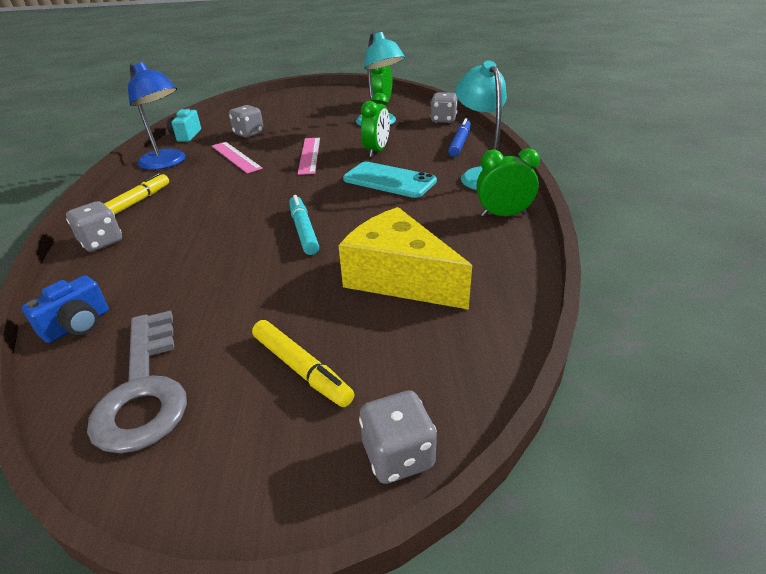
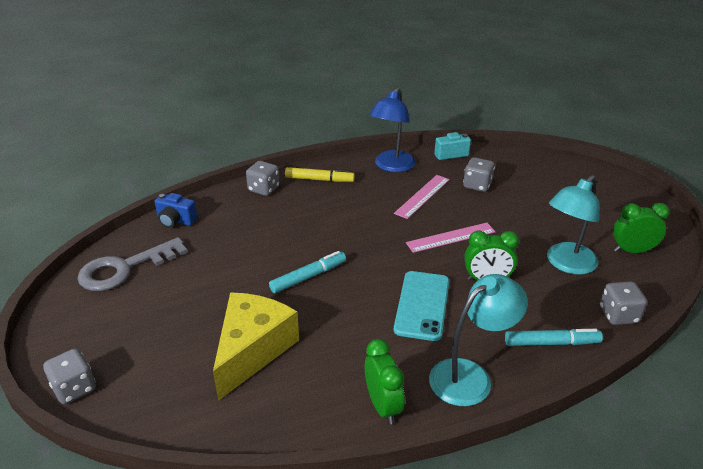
camera: 70 degrees right, 0 degrees up
(301, 369) = (144, 326): yellow marker -> none
(460, 143) = (551, 343): blue marker -> turquoise marker

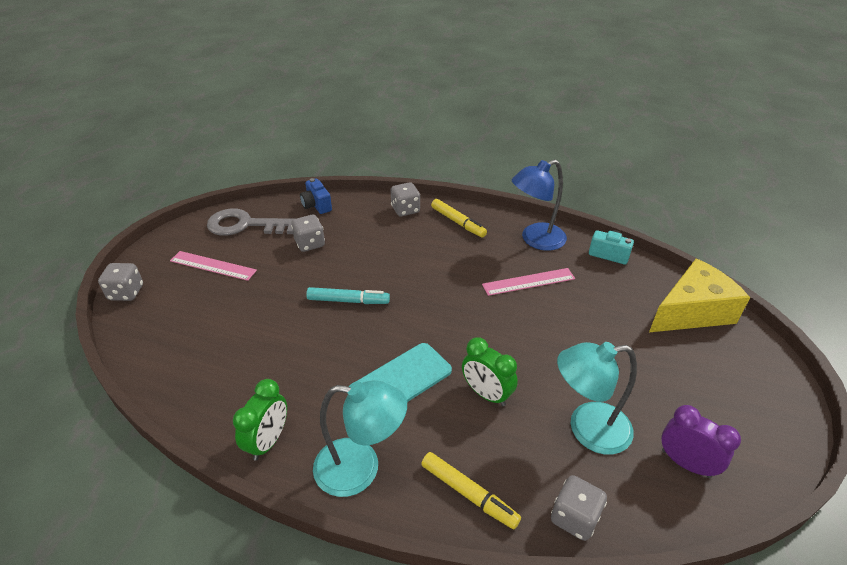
camera: 40 degrees right, 5 degrees up
(252, 350) = (244, 334): yellow cheese -> yellow cheese (692, 311)
(450, 237) = (505, 334): pink ruler -> pink ruler (213, 265)
(477, 185) = (596, 298): grey dice -> grey dice (310, 244)
(551, 343) = (468, 494): turquoise marker -> yellow marker
(632, 251) = (686, 463): green clock -> purple clock

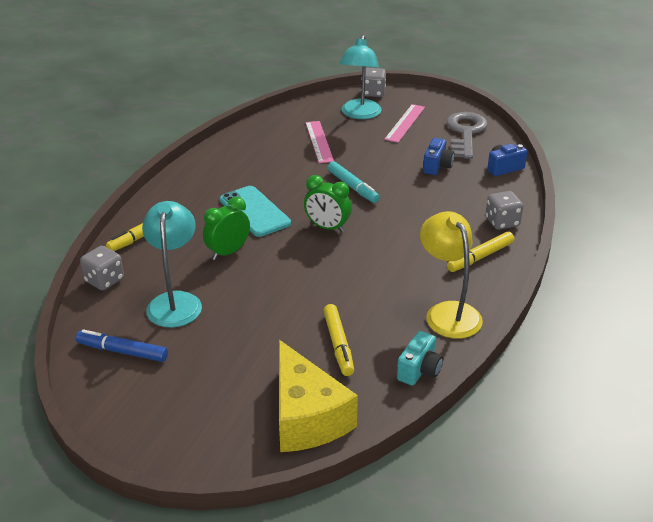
camera: 95 degrees right, 5 degrees down
(268, 441) = (215, 158): green clock -> green clock (327, 227)
(310, 244) = (437, 166): grey dice -> blue camera
(348, 301) = (353, 187): turquoise marker -> turquoise marker turned 45 degrees counterclockwise
(360, 468) = (180, 192): turquoise lamp -> turquoise lamp (359, 114)
(528, 281) = (371, 296): pink ruler -> pink ruler (319, 141)
(535, 240) = (448, 312): blue lamp -> yellow lamp
(600, 298) = (338, 345): none -> yellow marker
(686, 463) = (122, 351): purple clock -> blue marker

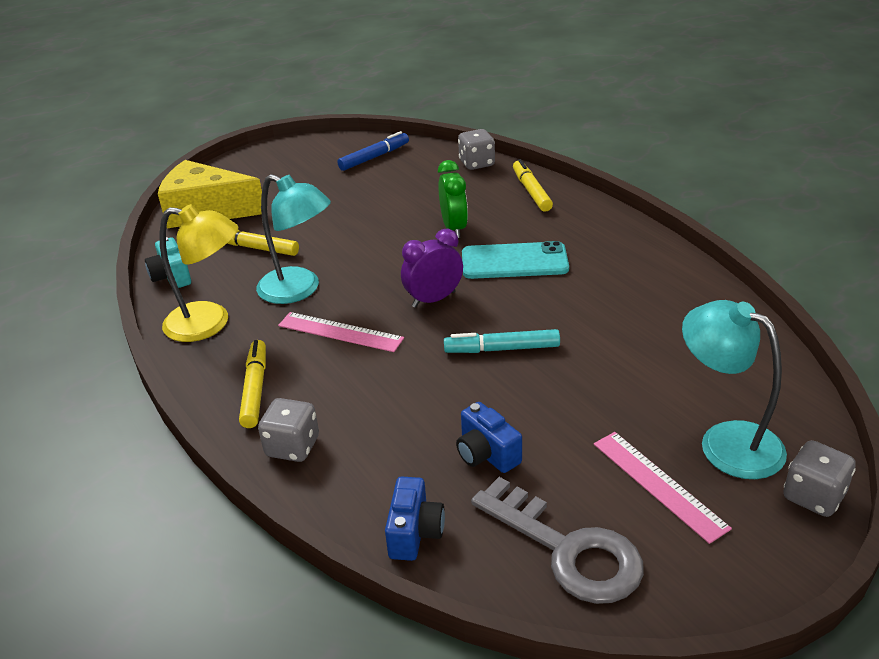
camera: 125 degrees right, 0 degrees up
(175, 301) = (409, 188): turquoise lamp -> turquoise lamp (299, 290)
(319, 141) = (654, 363): pink ruler -> pink ruler (340, 332)
(327, 227) = (433, 299): green clock -> purple clock

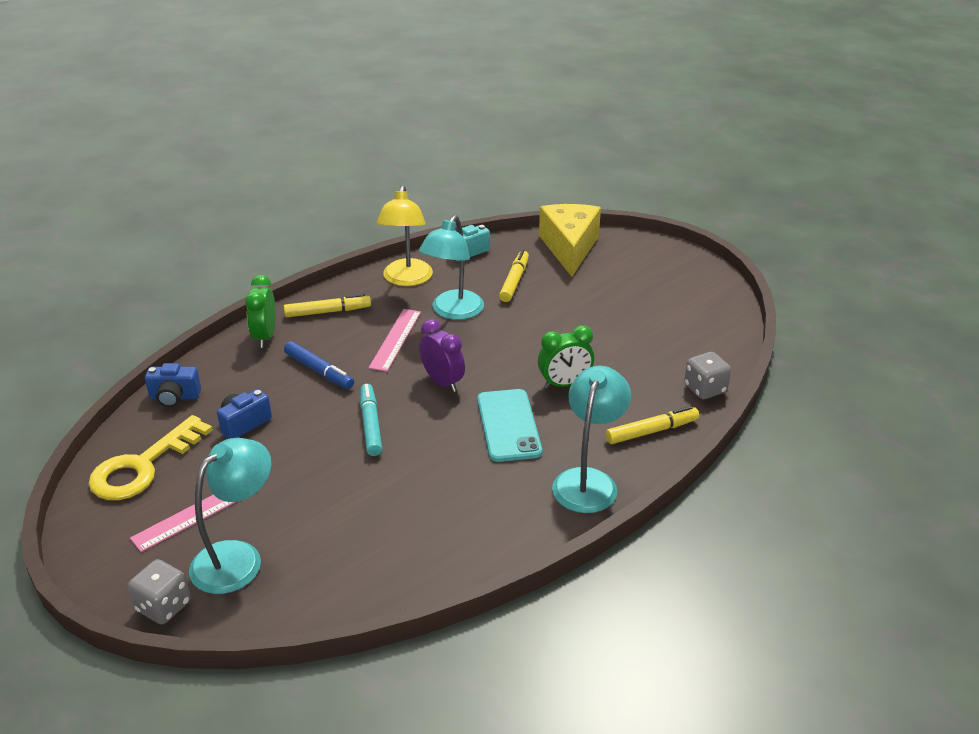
camera: 80 degrees right, 0 degrees up
(292, 447) = (265, 337): grey dice -> green clock
(374, 157) = (697, 321): blue marker -> blue marker (319, 371)
(567, 549) = (143, 466): grey key -> yellow key
(596, 225) = (588, 480): none -> turquoise lamp

